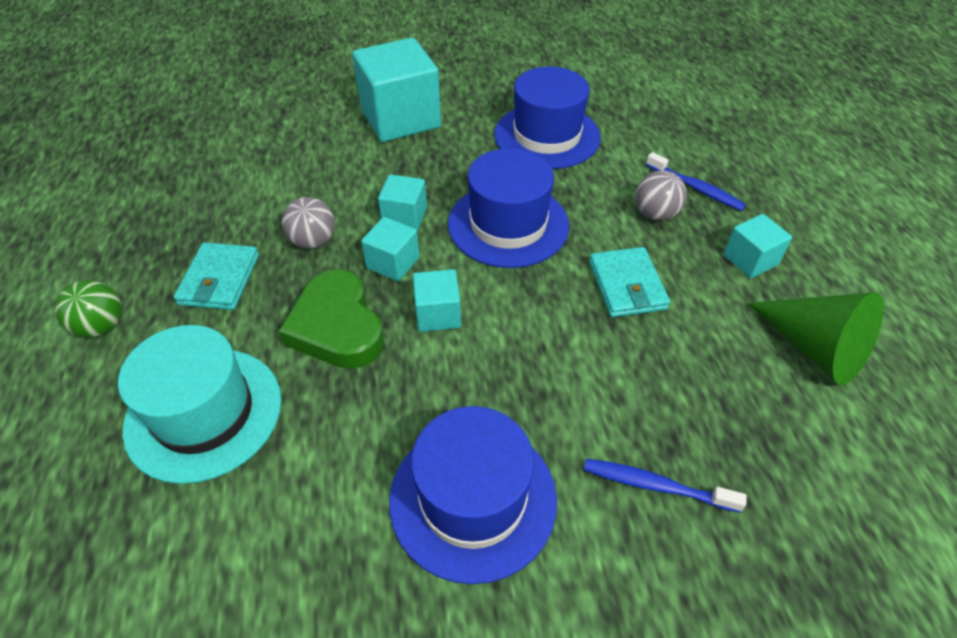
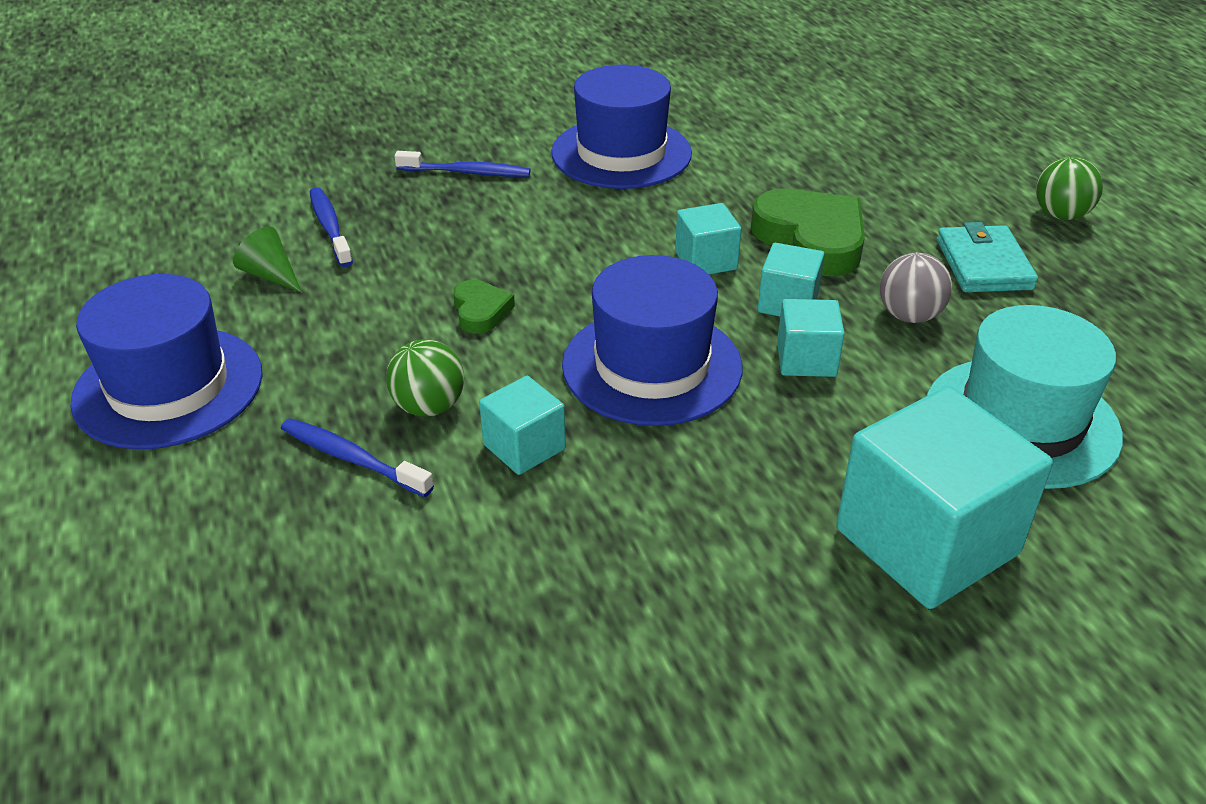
camera: 170 degrees right, 10 degrees down
(204, 413) = (886, 173): turquoise hat -> turquoise hat (1021, 421)
(547, 136) = (622, 536): blue hat -> blue hat (168, 387)
(627, 285) = (481, 311): turquoise wallet -> green heart
(655, 214) = (429, 407): grey ball -> green ball
(750, 260) = (305, 358): turquoise cube -> turquoise cube (524, 447)
(783, 407) = (330, 227): none -> blue toothbrush
(814, 348) = (270, 275): green cone -> green cone, size x0.52

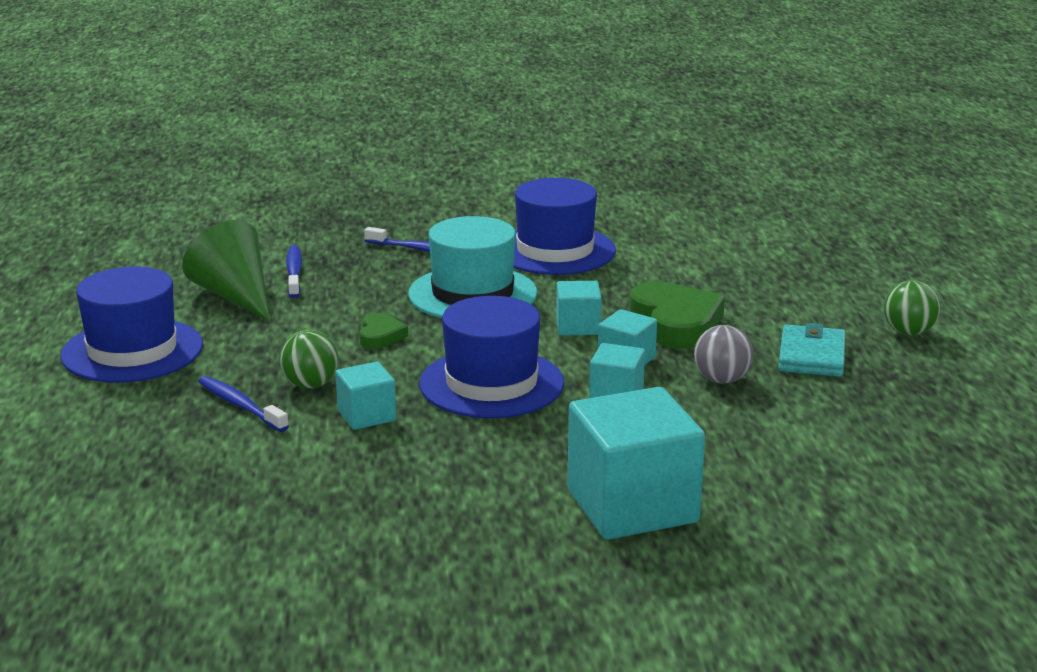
camera: 15 degrees right, 15 degrees down
(270, 275) = (235, 296): green cone -> green cone, size x1.93
(1021, 421) = (763, 452): turquoise hat -> turquoise hat (472, 294)

